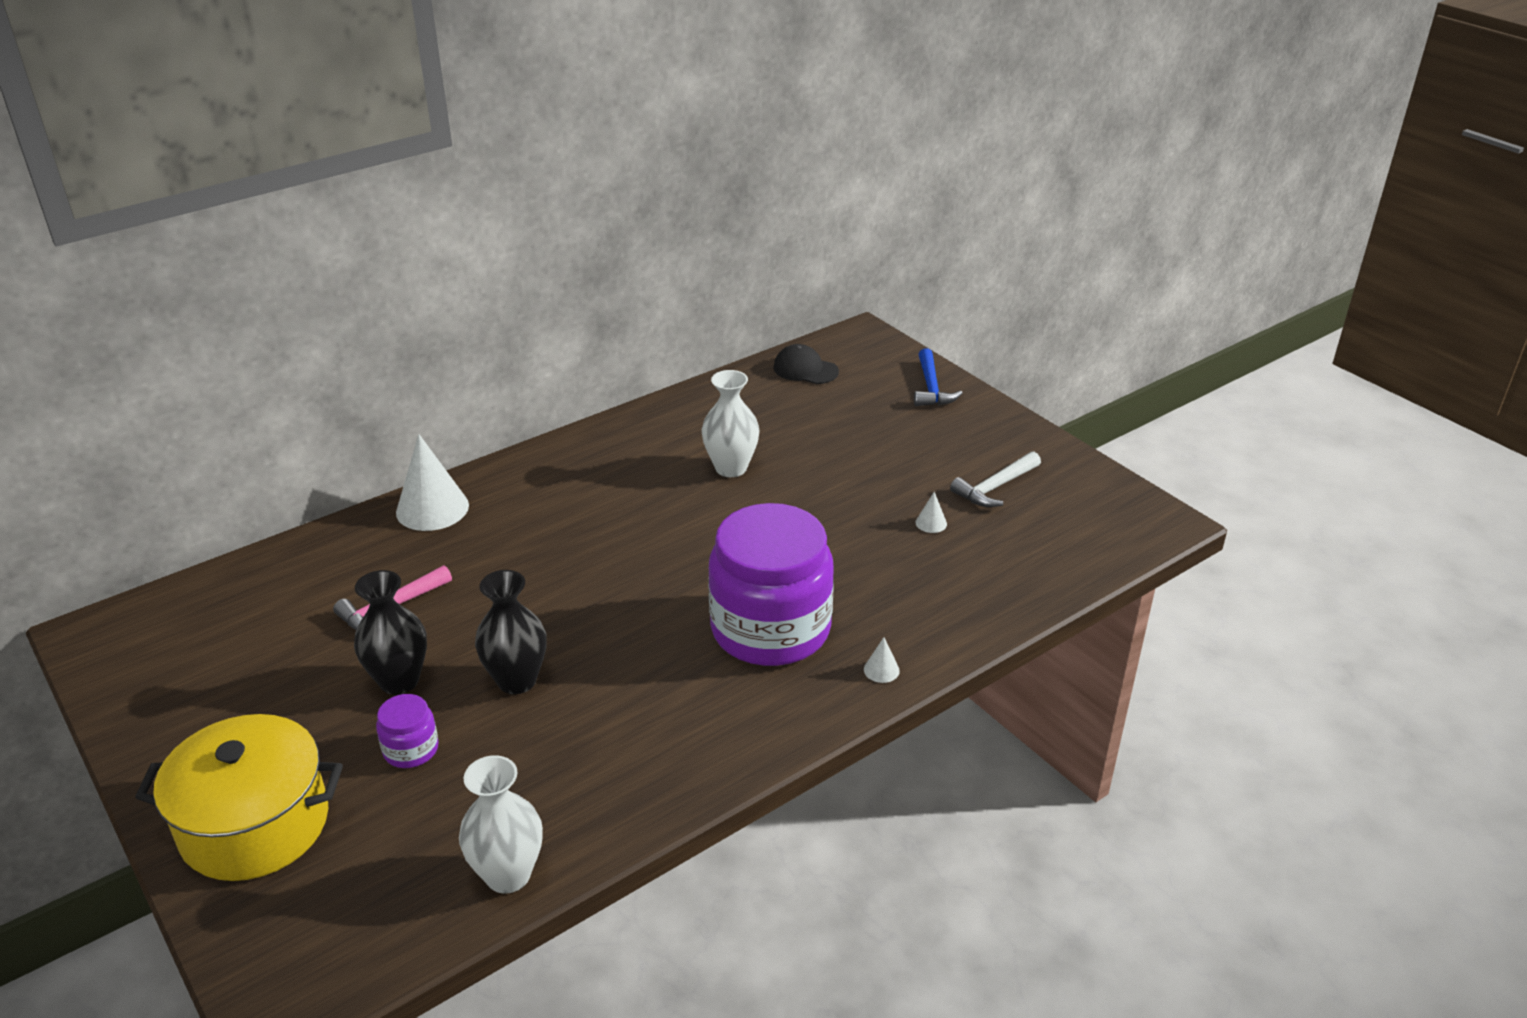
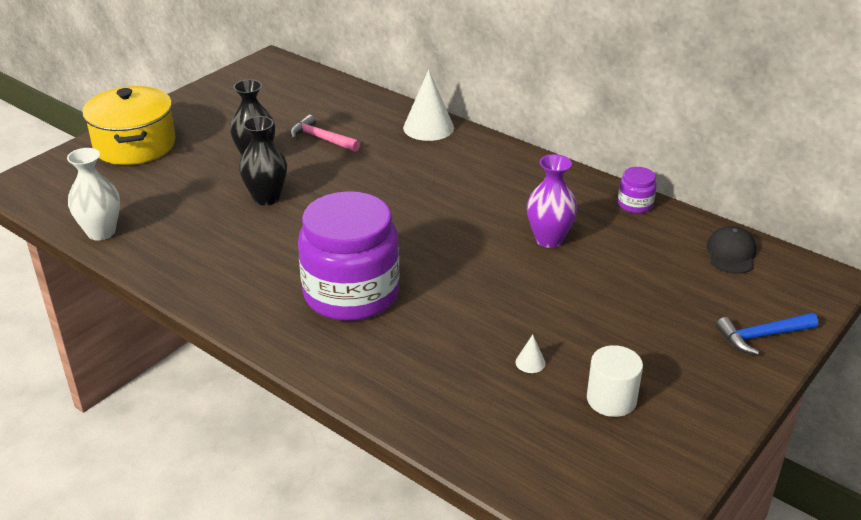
camera: 75 degrees right, 0 degrees up
(411, 749) = (198, 176): purple jar -> purple jar (635, 204)
(731, 468) = (549, 239): white vase -> purple vase
(881, 670) = (320, 357): white cone -> none
(995, 487) = (611, 399): white hammer -> white cylinder

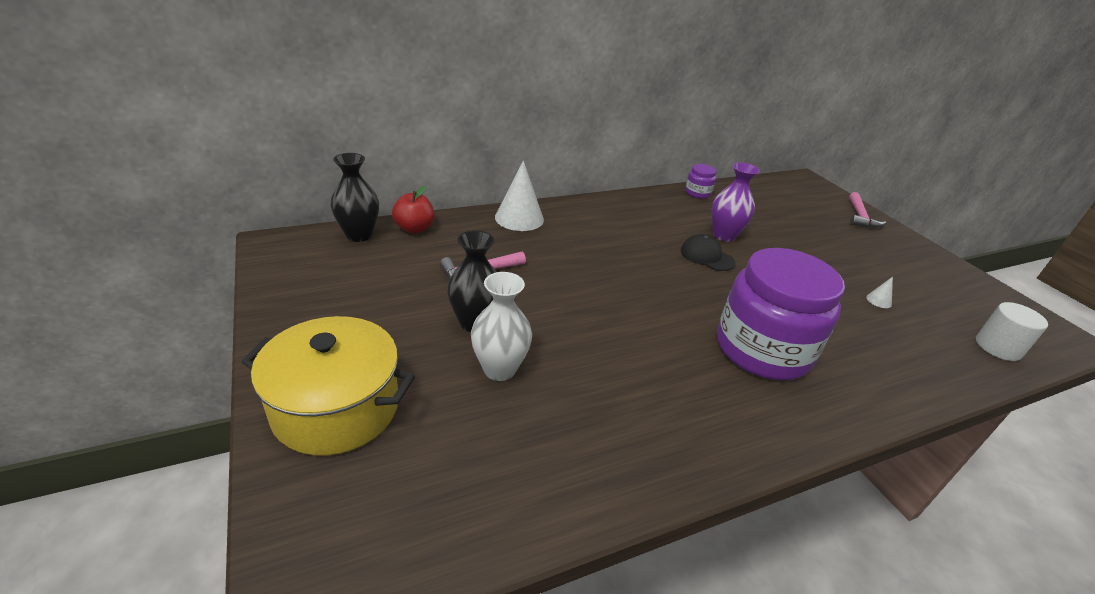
camera: 65 degrees left, 0 degrees up
(101, 232) = (535, 511): white vase -> white vase (499, 369)
(266, 198) = (562, 343): black vase -> black vase (359, 235)
(351, 94) = (414, 228): none -> red apple
(611, 399) = (923, 287): white cylinder -> white cylinder (998, 347)
(731, 253) = (770, 190): black cap -> black cap (707, 256)
(762, 336) = (860, 216): blue hammer -> pink hammer

